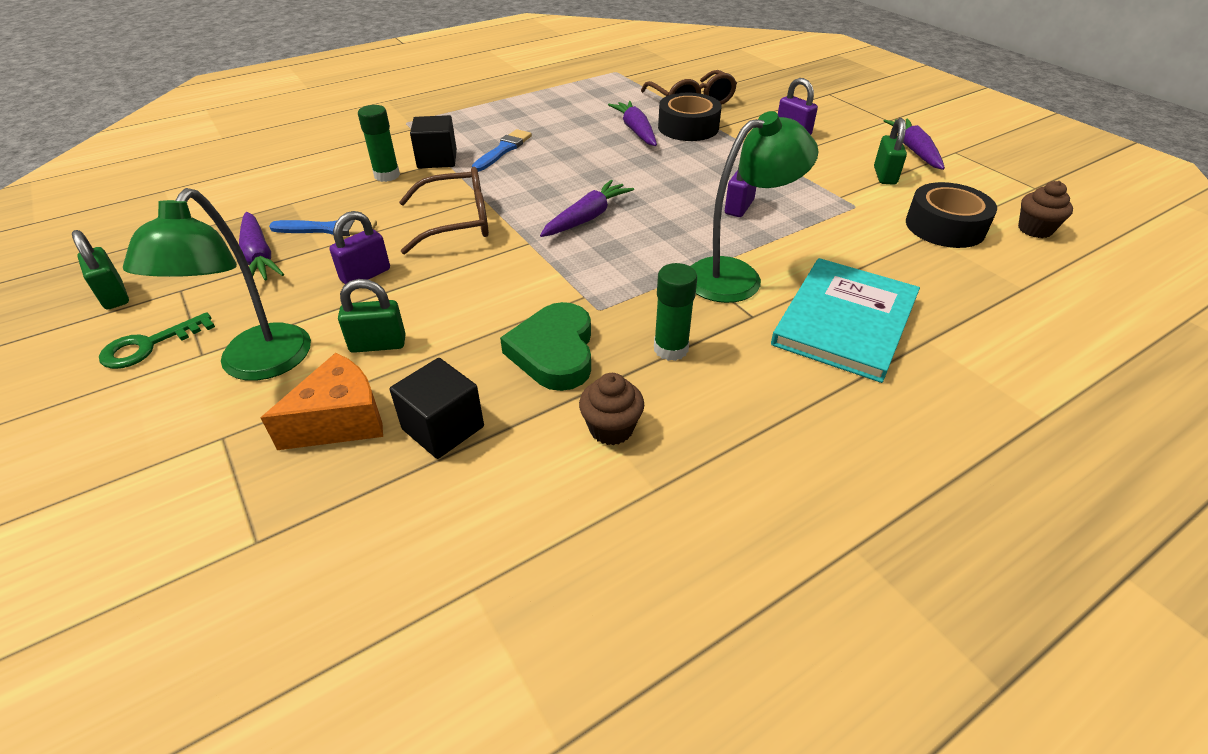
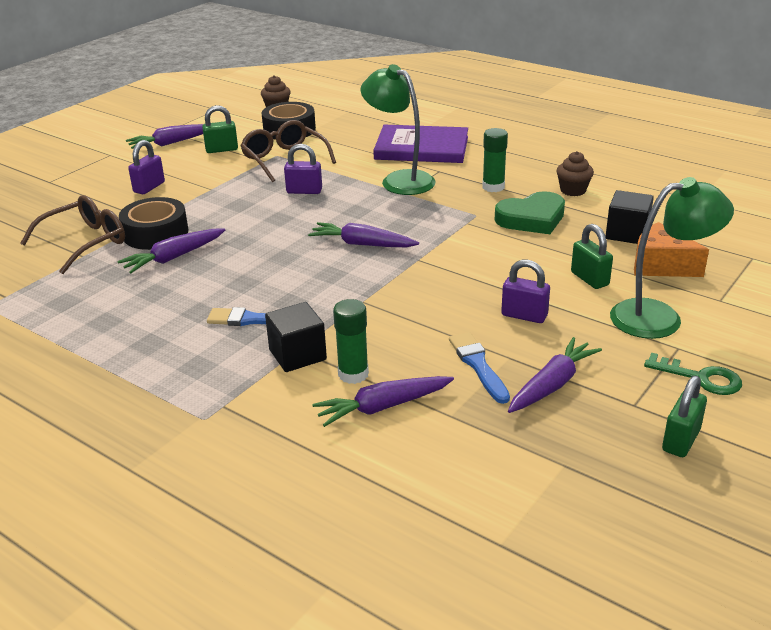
camera: 110 degrees left, 10 degrees down
(335, 179) = (383, 407): none -> purple carrot
(457, 222) = (413, 300): brown glasses -> brown glasses (284, 159)
(845, 321) = (421, 148): turquoise book -> purple book

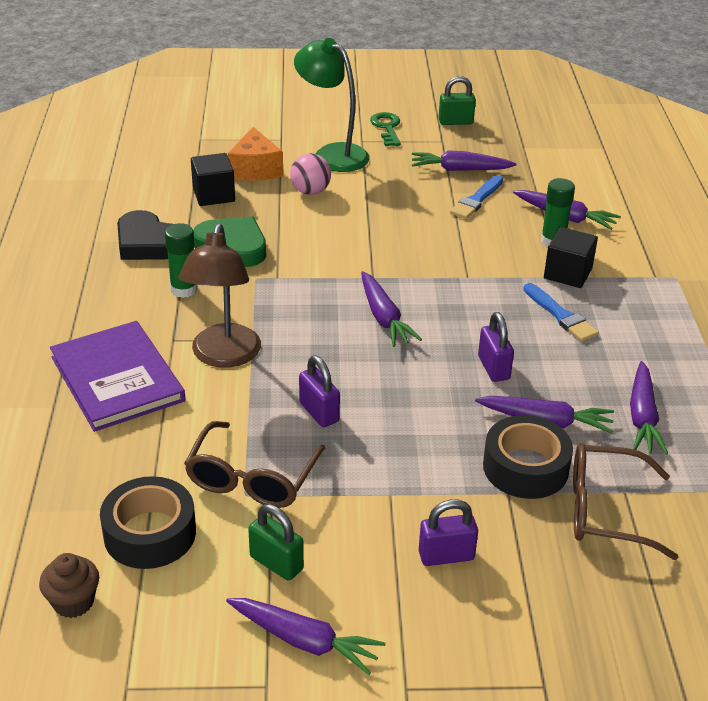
camera: 130 degrees left, 5 degrees up
(113, 296) = (642, 417): none -> purple carrot
(399, 180) = (223, 356): green lamp -> brown lamp
(524, 315) = (395, 202): purple padlock -> purple padlock (493, 368)
(573, 190) = (148, 243): brown cupcake -> black heart
(589, 279) = (310, 191): green padlock -> pink ball

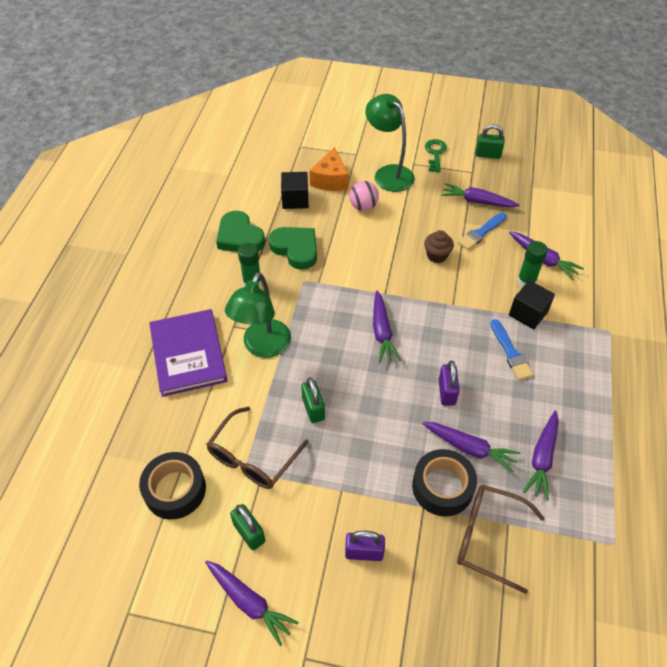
camera: 15 degrees right, 15 degrees up
(73, 602) = (113, 536): brown cupcake -> brown cupcake (437, 255)
(148, 243) = (239, 237): black heart -> green heart
(223, 356) = (263, 347): brown lamp -> green lamp
(319, 412) = (313, 409): purple padlock -> green padlock

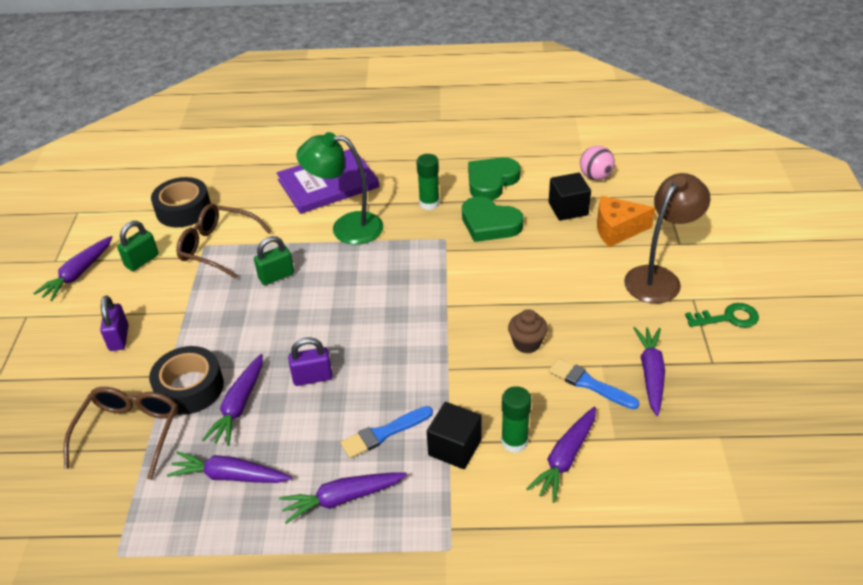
camera: 80 degrees right, 10 degrees down
(296, 249) = (489, 224): green heart -> green heart turned 90 degrees clockwise
(363, 206) = (584, 265): pink ball -> pink ball (595, 176)
(382, 332) = (388, 311): purple carrot -> purple carrot (343, 498)
(388, 173) = (658, 278): green lamp -> brown lamp
(488, 155) = (763, 376): green padlock -> none

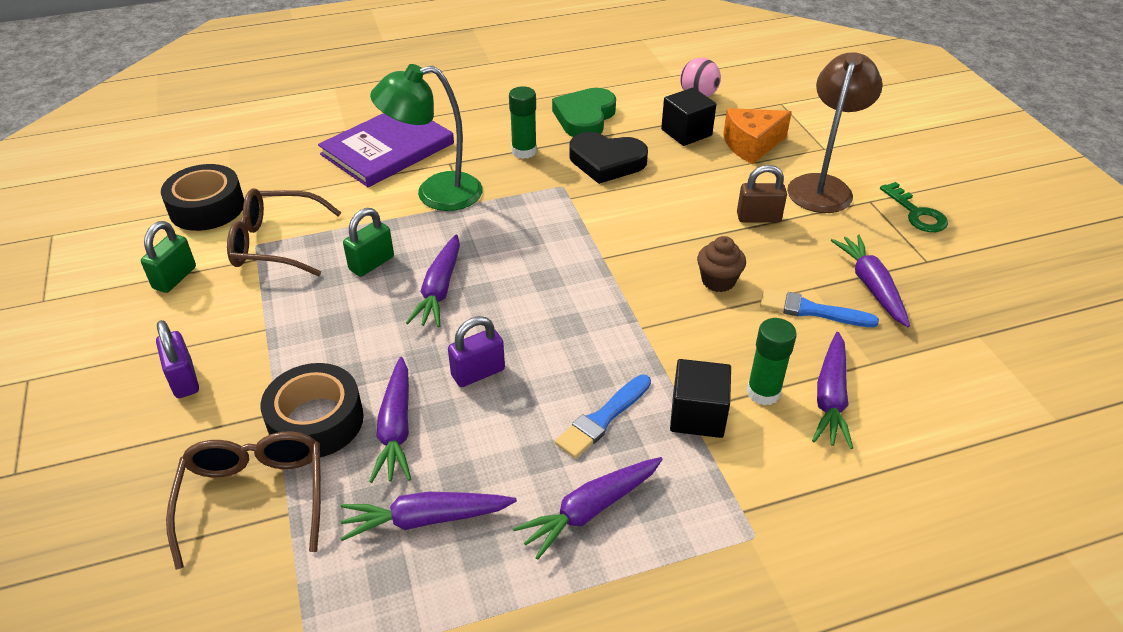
camera: 20 degrees left, 0 degrees up
(78, 274) = (87, 310): purple carrot -> purple carrot (439, 289)
(489, 224) = (606, 162): green heart -> black heart
(588, 296) = (758, 218): none -> brown padlock
(728, 318) = (916, 213): green key -> green key turned 90 degrees clockwise

